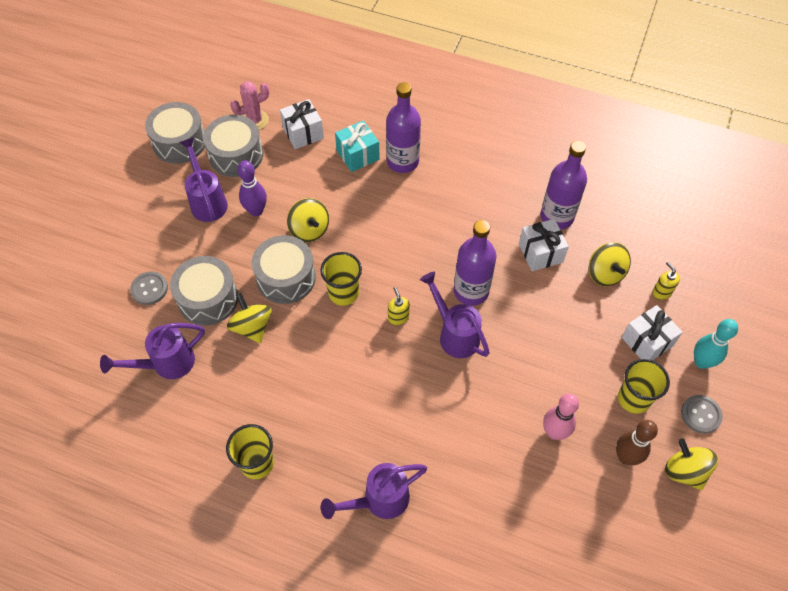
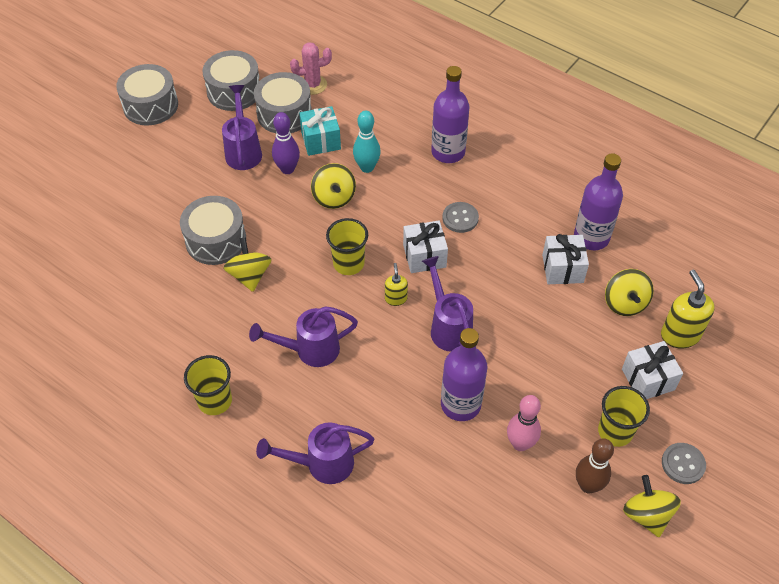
camera: 15 degrees right, 5 degrees down
(149, 289) = (163, 219): grey button -> grey button (460, 218)
(166, 364) = (157, 291): purple watering can -> purple watering can (309, 350)
(286, 278) = (296, 237): grey drum -> grey drum (150, 105)
(303, 133) = (356, 106): white gift -> white gift (424, 256)
(358, 155) = (404, 137): turquoise gift -> turquoise gift (321, 141)
(471, 291) = (478, 290): purple bottle -> purple bottle (460, 404)
(661, 292) = (680, 335): yellow soap dispenser -> yellow soap dispenser, size x1.79
(701, 362) = (701, 413): turquoise bowling pin -> turquoise bowling pin (367, 167)

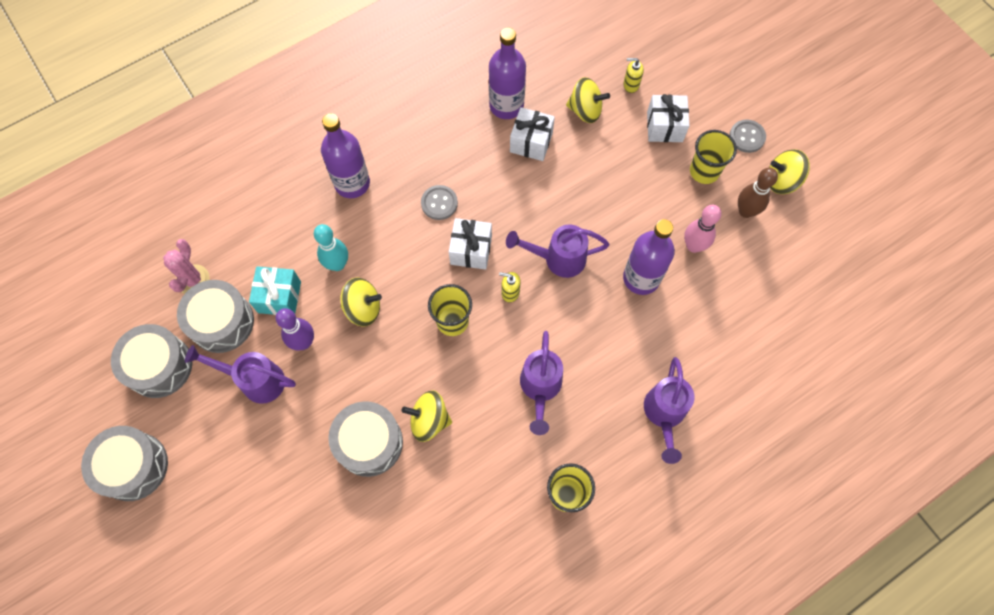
camera: 70 degrees left, 15 degrees up
(680, 335) = (631, 85): yellow soap dispenser -> yellow soap dispenser, size x0.56

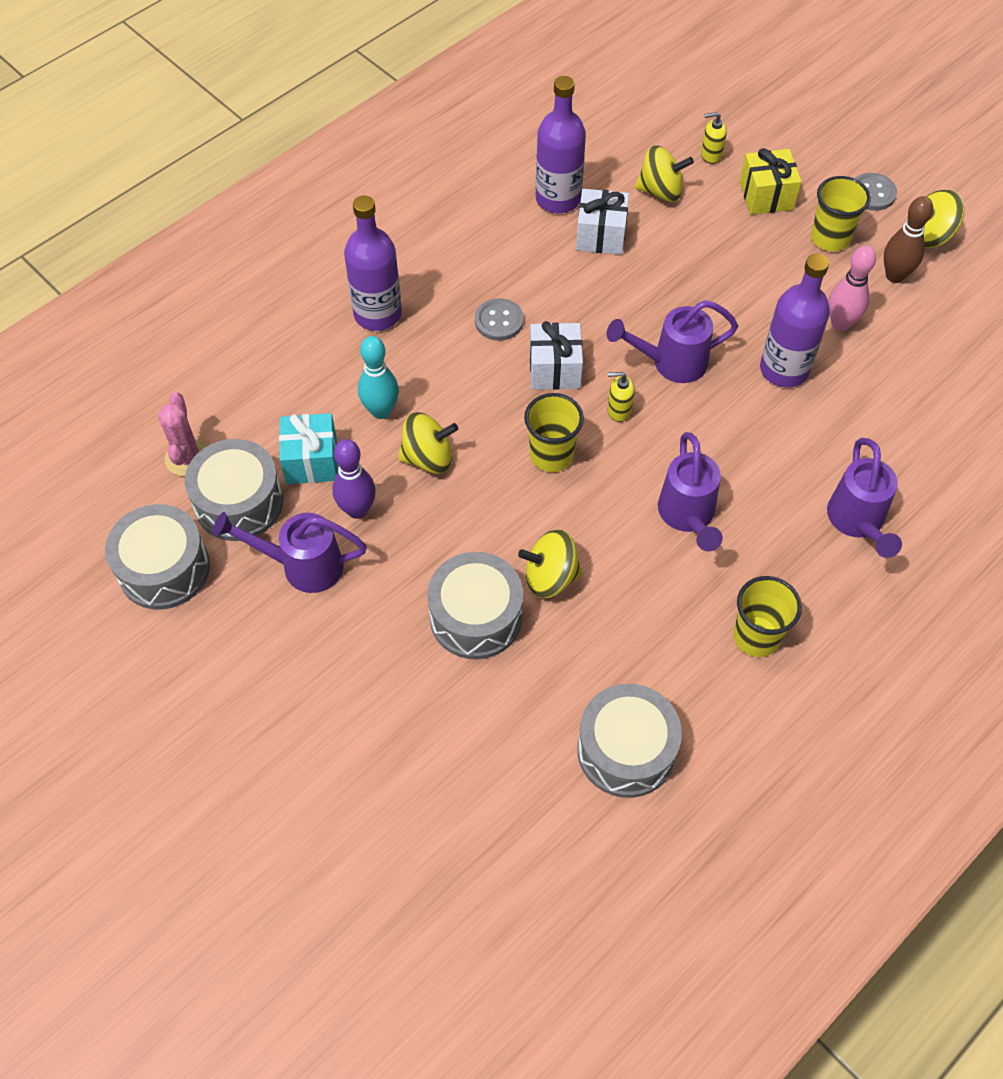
camera: 10 degrees left, 10 degrees down
(133, 466) = (154, 698): grey drum -> grey drum (626, 750)
(664, 127) = (766, 196): white gift -> yellow gift

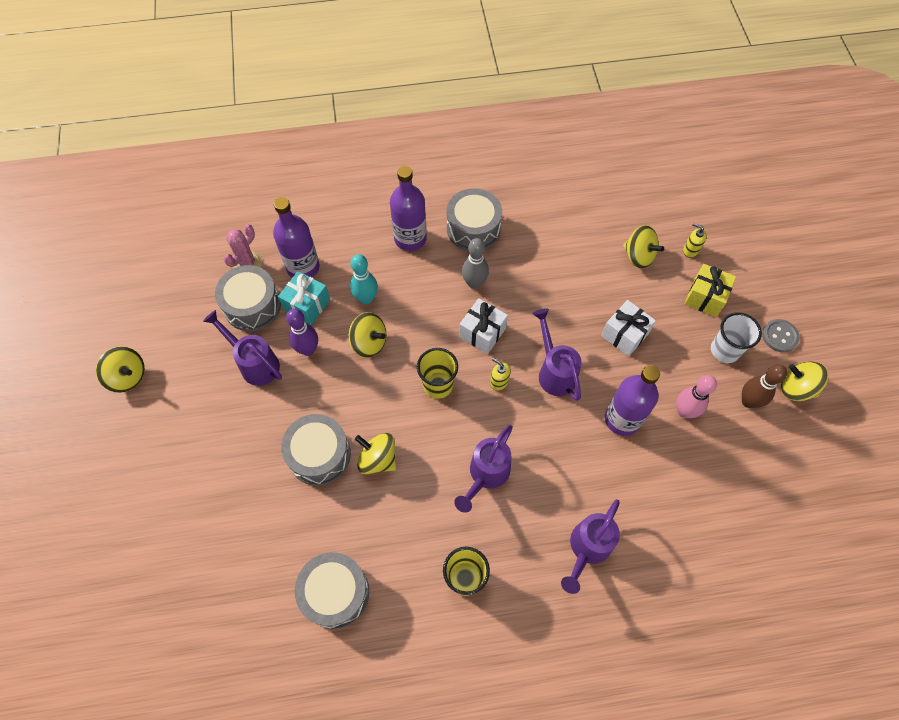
camera: 35 degrees right, 5 degrees up
(140, 684) = (128, 376): none -> yellow spinning top
(164, 569) = (188, 319): grey drum -> grey drum (473, 228)
(499, 321) = (474, 283): grey button -> grey bowling pin
(558, 199) = (570, 226): purple bottle -> purple bottle (303, 267)
(600, 235) = (577, 264): white gift -> white gift (624, 335)
(670, 363) = (554, 371): purple watering can -> purple watering can turned 45 degrees clockwise
(830, 238) = (724, 350): yellow cup -> white cup

